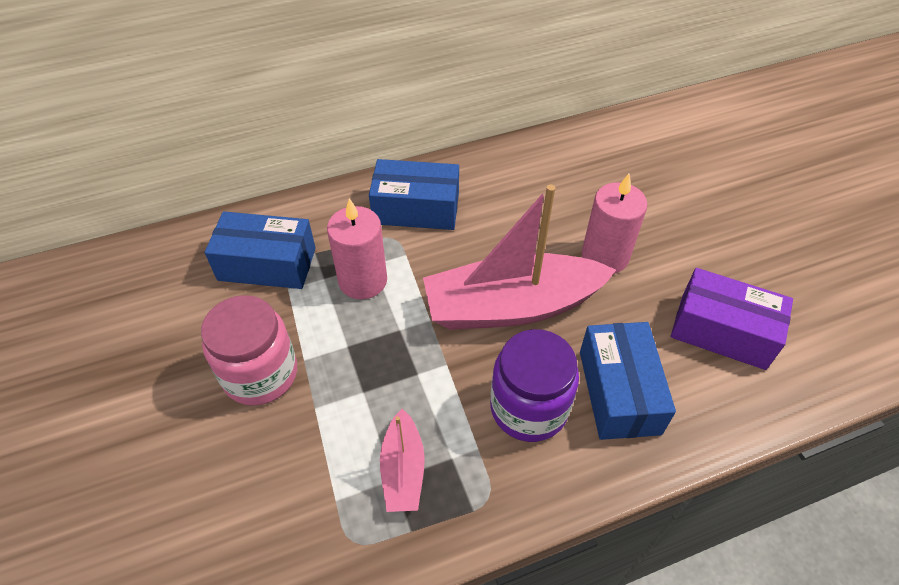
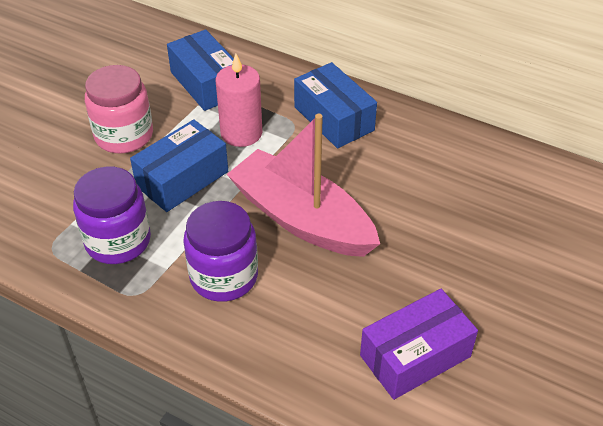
camera: 50 degrees right, 5 degrees down
(403, 470) = (118, 241): pink boat -> purple jar
(605, 256) = (410, 244): pink candle -> none
(619, 392) = (287, 319): blue box -> blue box (182, 179)
(722, 331) = (415, 356): purple box -> purple box turned 75 degrees clockwise

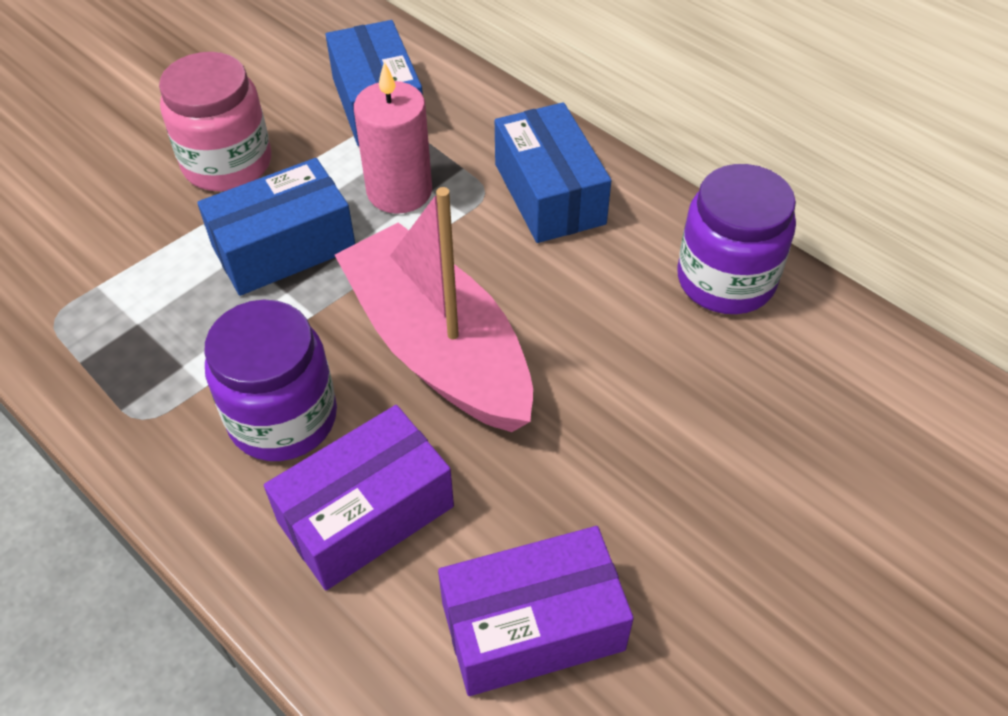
camera: 15 degrees right, 5 degrees up
(118, 241) = (152, 327): purple jar -> purple jar (726, 280)
(296, 318) = (366, 514): none -> purple box

